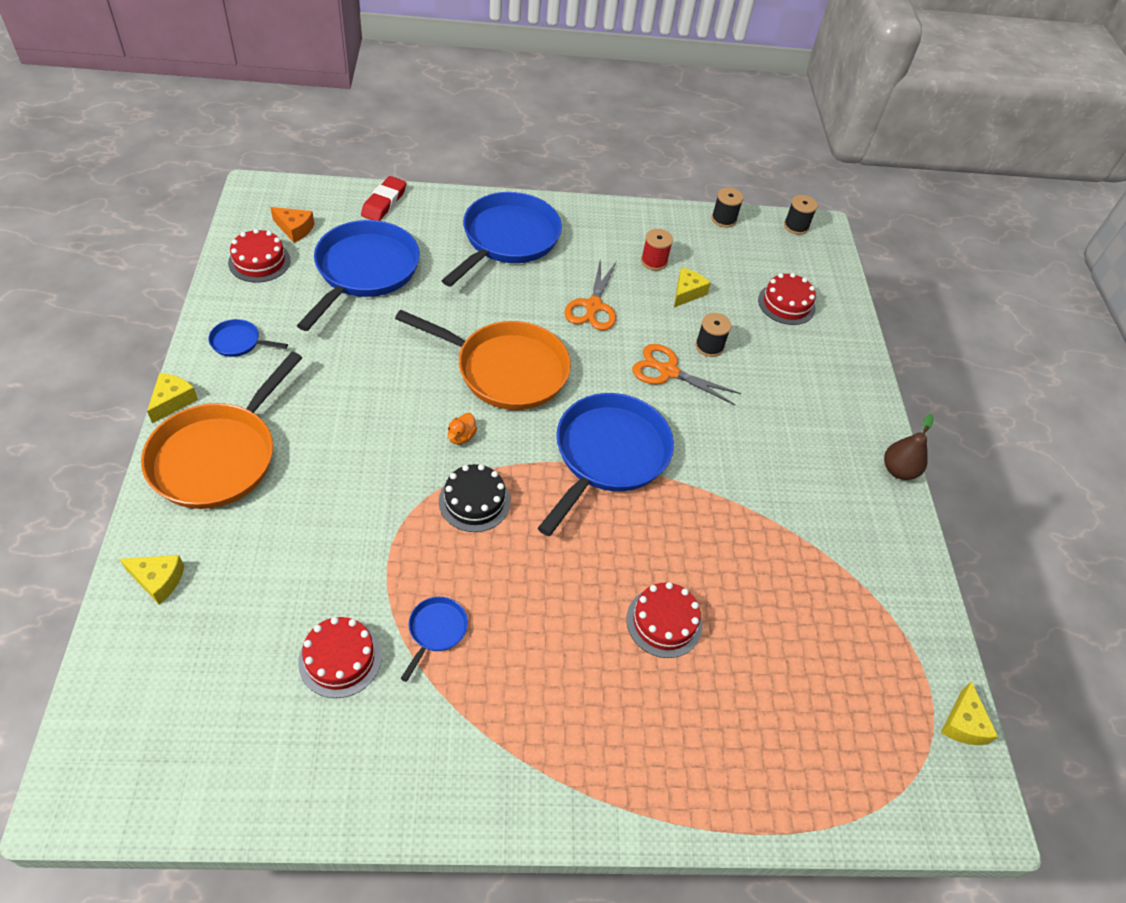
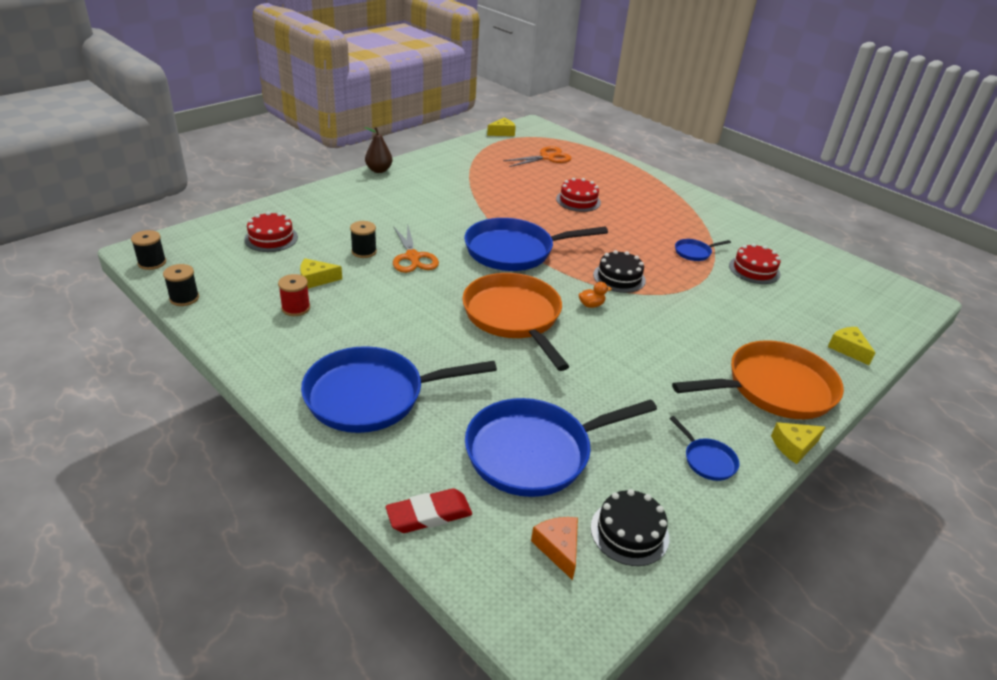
camera: 130 degrees left, 15 degrees down
(259, 261) = (629, 532): red cake -> black cake
(593, 307) = (393, 312): orange scissors -> orange scissors (547, 157)

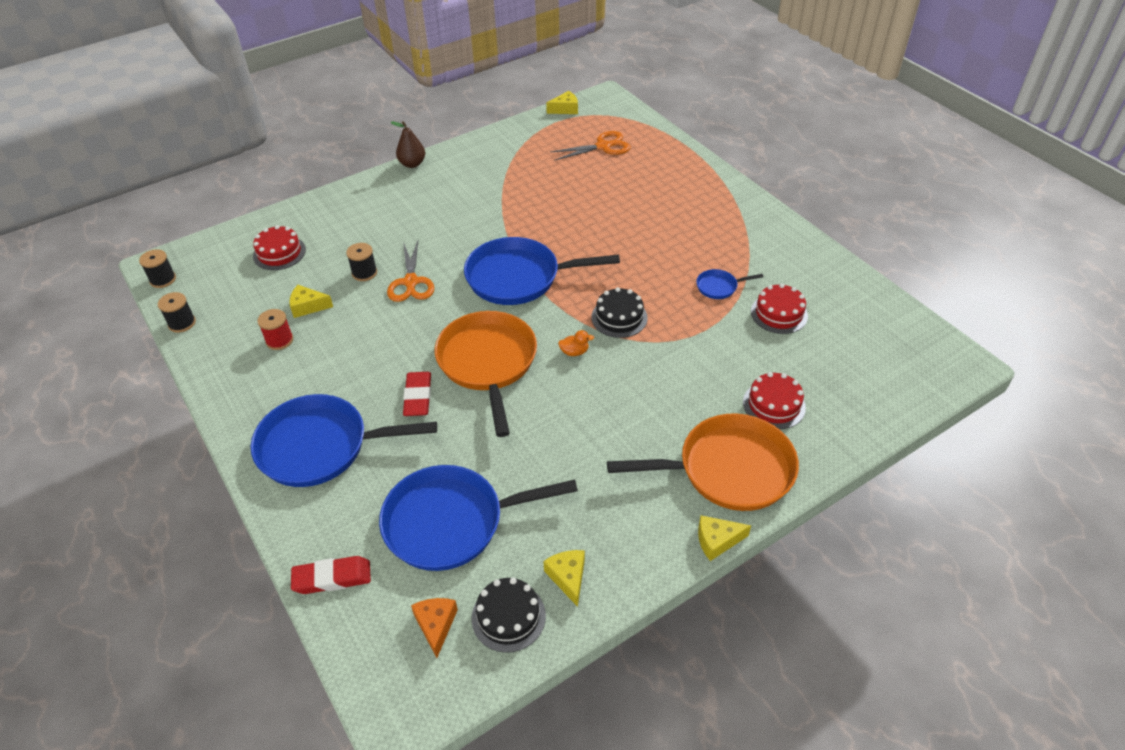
camera: 15 degrees right, 10 degrees up
(457, 348) = (418, 397): none -> red eraser
(578, 201) = (615, 210): red cake -> red cake (774, 405)
(707, 460) = (618, 548): blue pan -> none
(848, 349) = (838, 426): yellow cheese -> yellow cheese (568, 577)

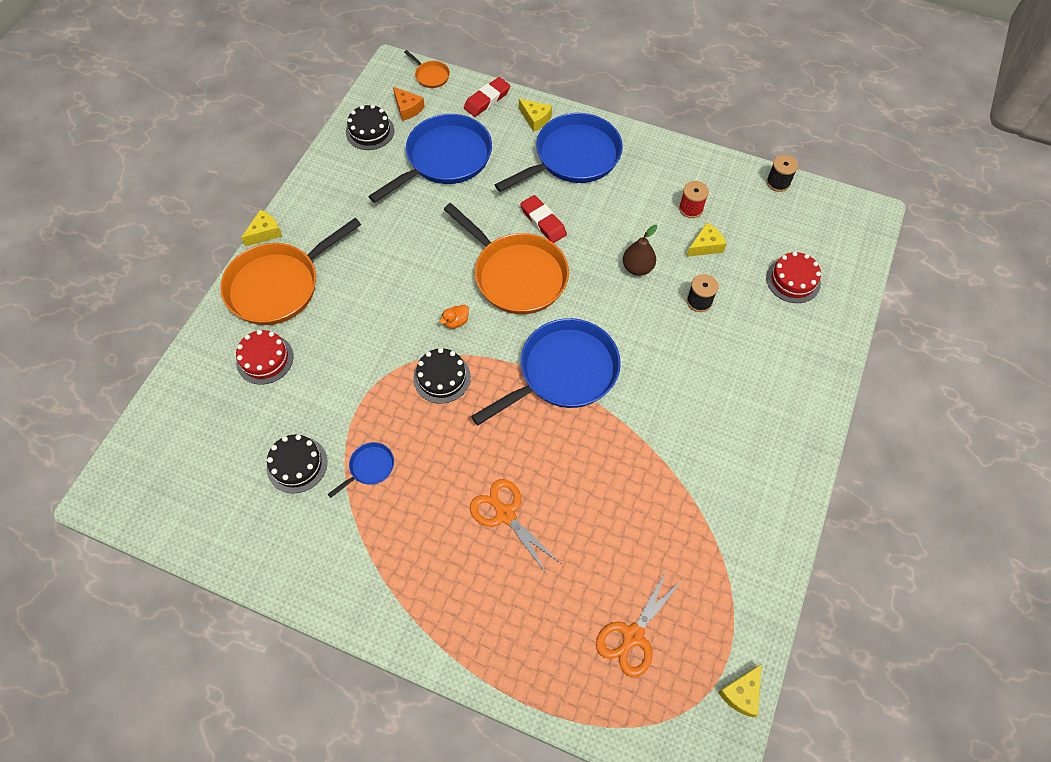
camera: 145 degrees right, 15 degrees up
(163, 279) = (846, 206): black spool -> none
(363, 665) = (431, 76): none -> orange pan
(411, 282) = (650, 314): orange scissors -> orange scissors (505, 514)
(412, 164) = (811, 464): brown pear -> brown pear (637, 268)
(568, 577) = (349, 166): yellow cheese -> yellow cheese (535, 119)
(779, 313) = (297, 464): red cake -> black cake

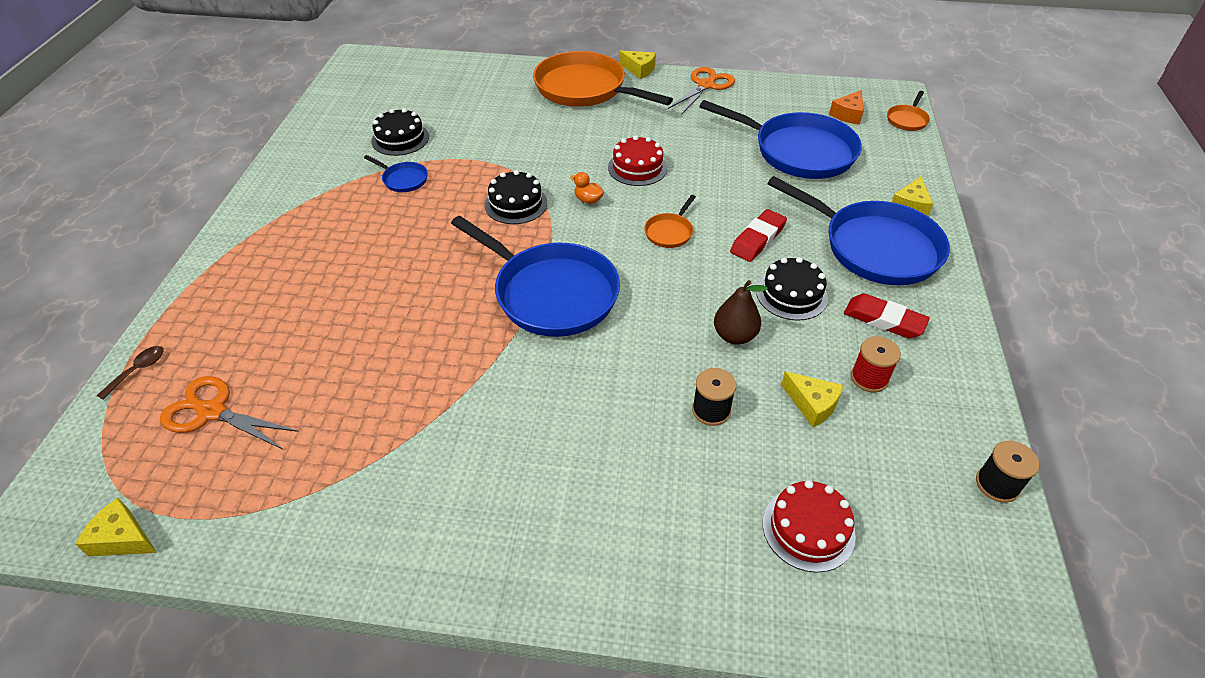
camera: 75 degrees right, 15 degrees down
(265, 359) = (504, 99): red cake -> red cake (637, 168)
(370, 131) = (799, 98): black cake -> black cake (791, 294)
(487, 100) = (907, 164): red eraser -> red eraser (884, 320)
(505, 514) = (361, 279): orange scissors -> orange scissors (706, 85)
(516, 275) = (669, 232): orange pan -> orange pan, size x0.43
(571, 705) = (138, 370): none -> brown spoon

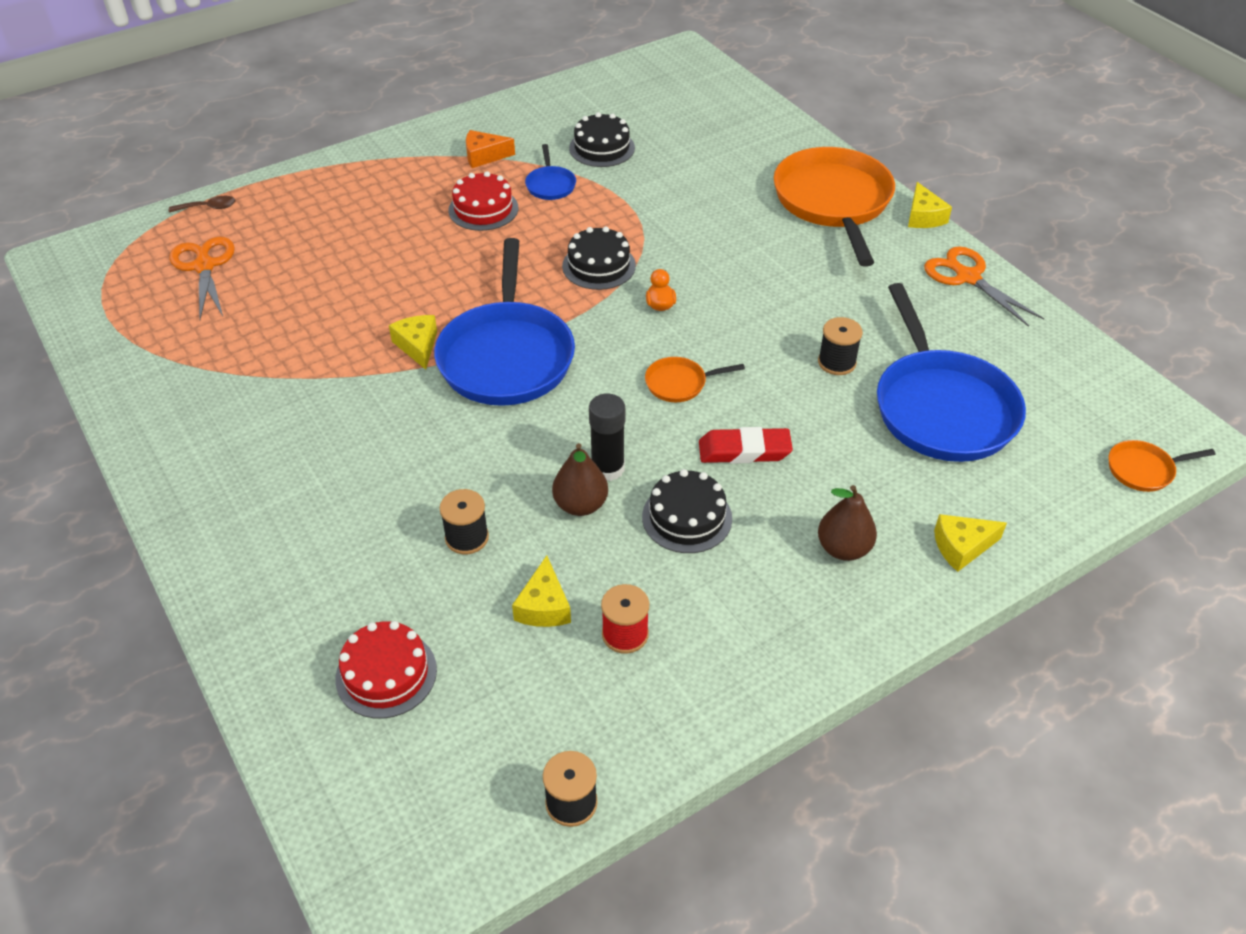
camera: 50 degrees right, 0 degrees up
(123, 538) = (72, 304): yellow cheese -> yellow cheese (418, 346)
(637, 168) = (752, 308): red cake -> red cake (483, 209)
(706, 85) = (967, 277): orange scissors -> orange scissors turned 120 degrees counterclockwise
(713, 305) = (607, 468): none -> black glue stick
(721, 164) = (836, 362): none -> black spool
(848, 114) = (1077, 413): orange cheese -> orange cheese (484, 156)
(874, 247) = (843, 548): blue pan -> brown pear
(884, 320) = (727, 608): red eraser -> none

